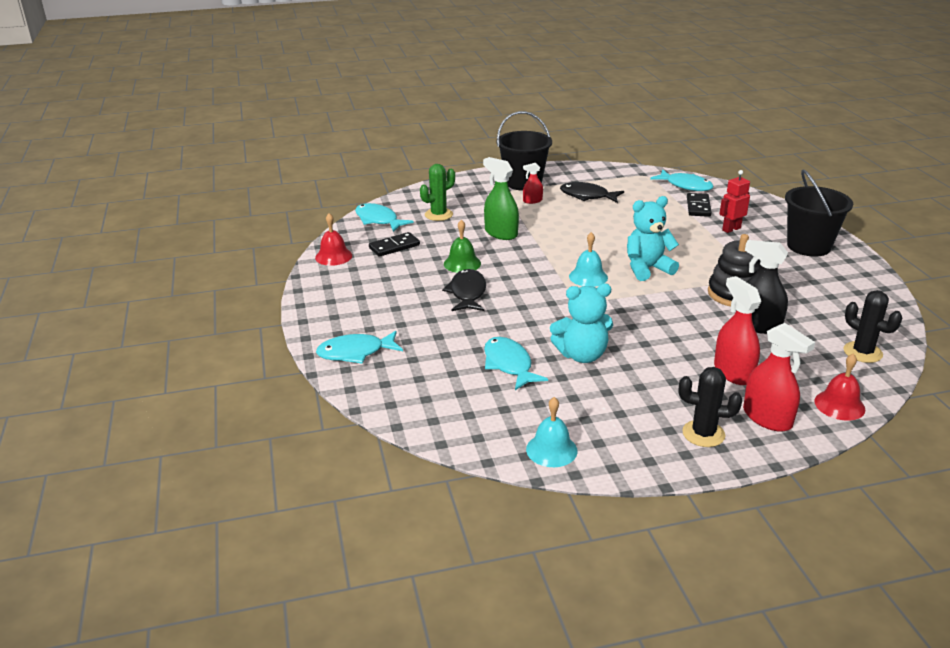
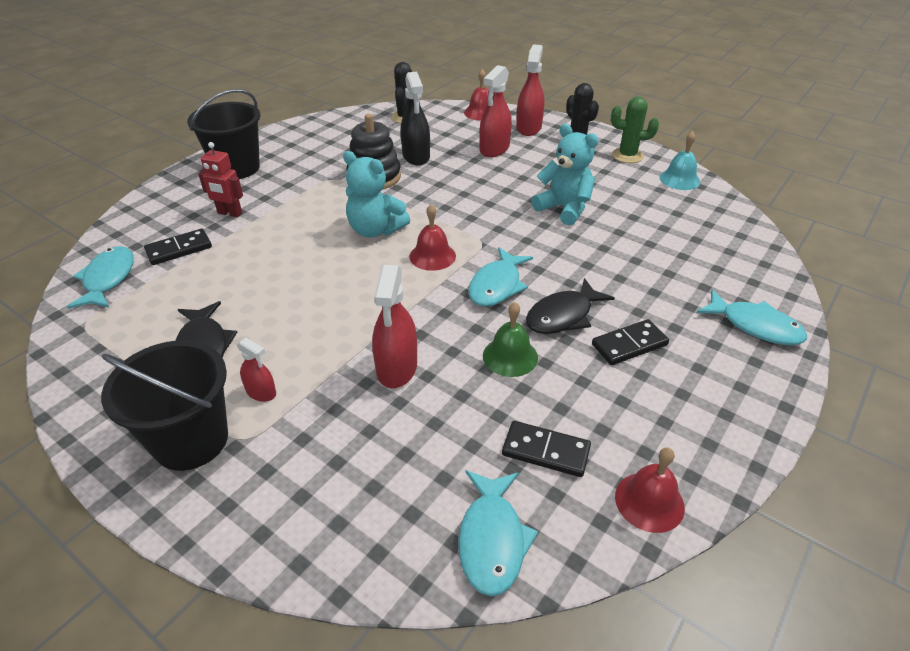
camera: 130 degrees left, 10 degrees up
(414, 301) = (629, 344): none -> black domino
(438, 215) = (400, 471): green cactus -> green cactus (627, 156)
(501, 233) = (397, 367): green spray bottle -> red spray bottle
(509, 364) = (628, 234): turquoise fish -> turquoise fish (497, 285)
(588, 277) = (432, 256): turquoise bell -> red bell

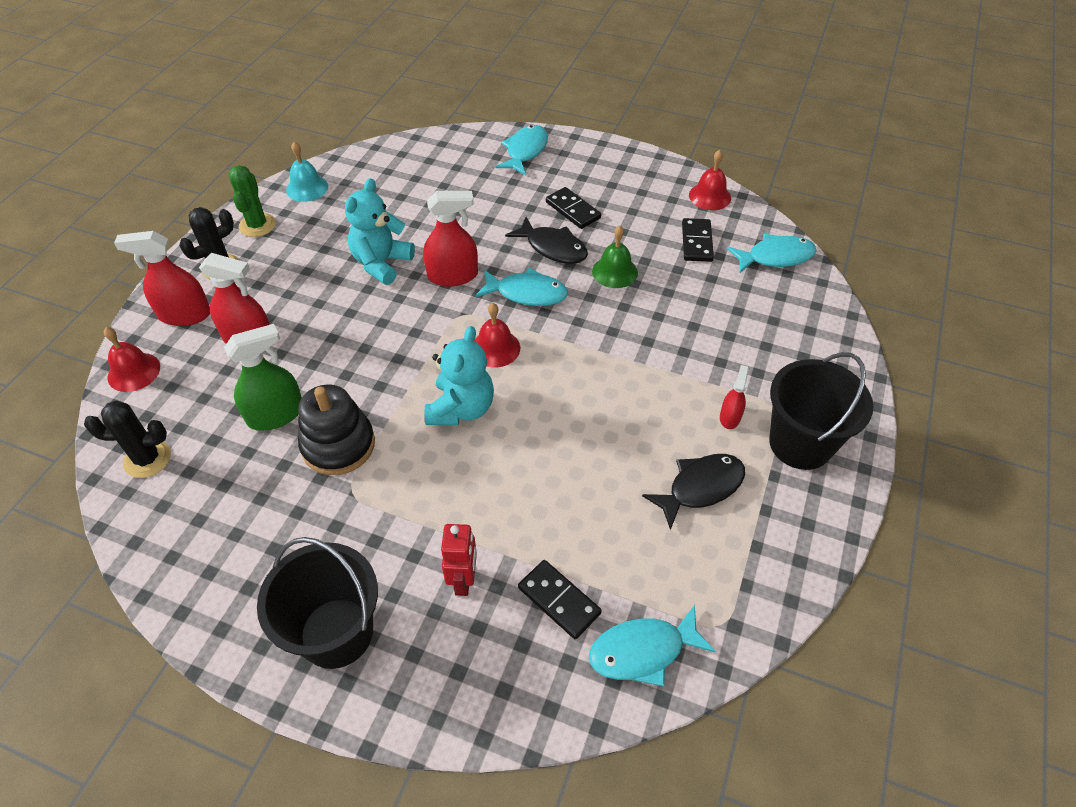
camera: 105 degrees left, 10 degrees up
(397, 367) = (659, 336): red spray bottle -> red spray bottle (453, 276)
(416, 156) = (276, 414): black spray bottle -> green spray bottle

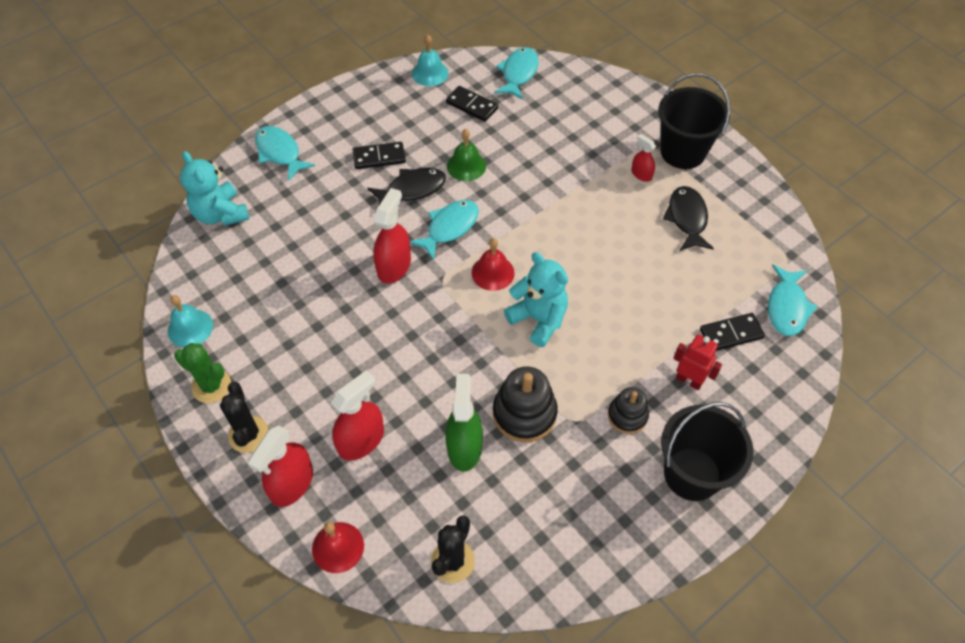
camera: 60 degrees left, 5 degrees up
(381, 263) = (341, 309): turquoise teddy bear -> turquoise teddy bear (221, 214)
(382, 537) = (627, 416): none -> black stacking toy
(710, 196) = (430, 73): red bell -> turquoise bell

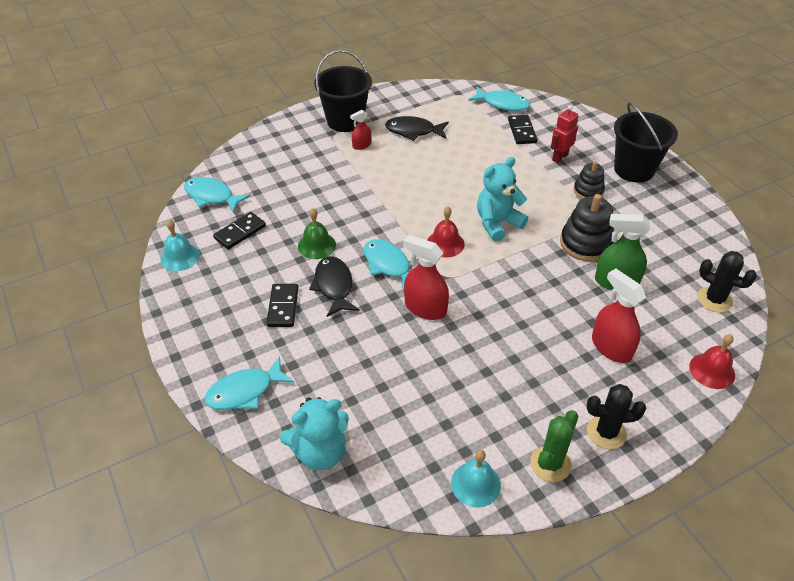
camera: 80 degrees left, 10 degrees down
(292, 483) = (655, 400): red spray bottle -> none

